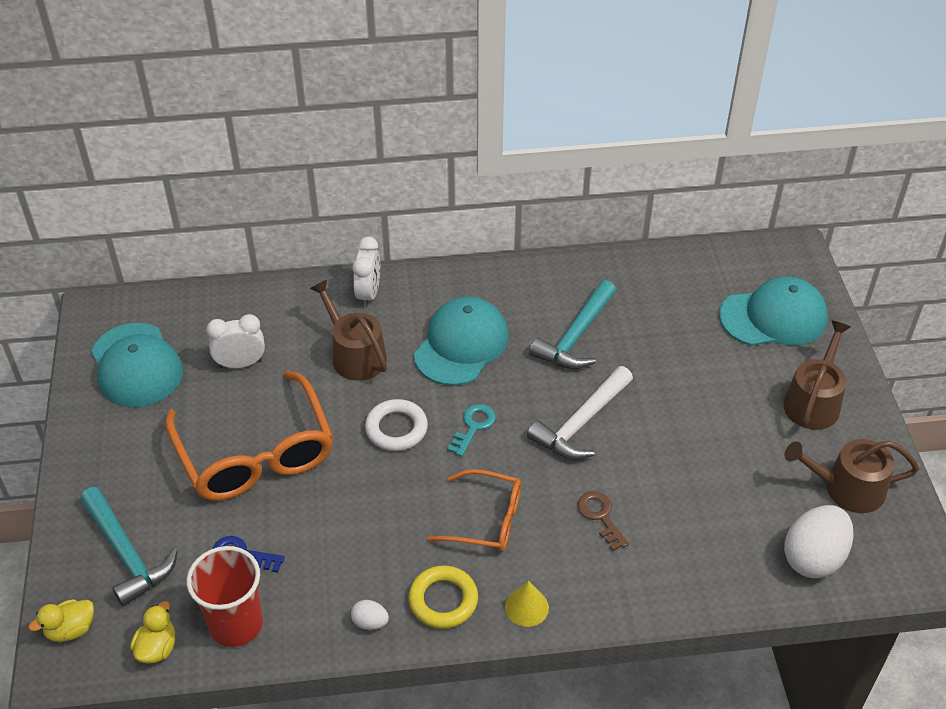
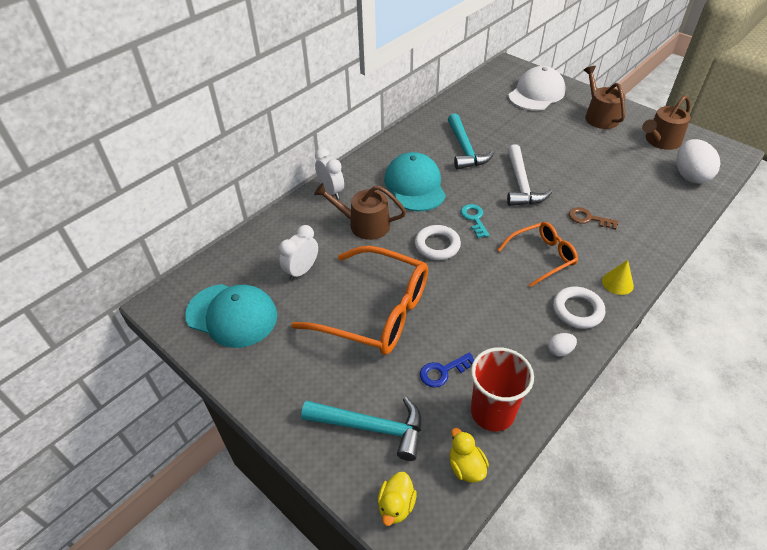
camera: 40 degrees left, 0 degrees up
(443, 600) = (577, 310): yellow ring -> white ring
(773, 317) = (536, 93): turquoise cap -> white cap

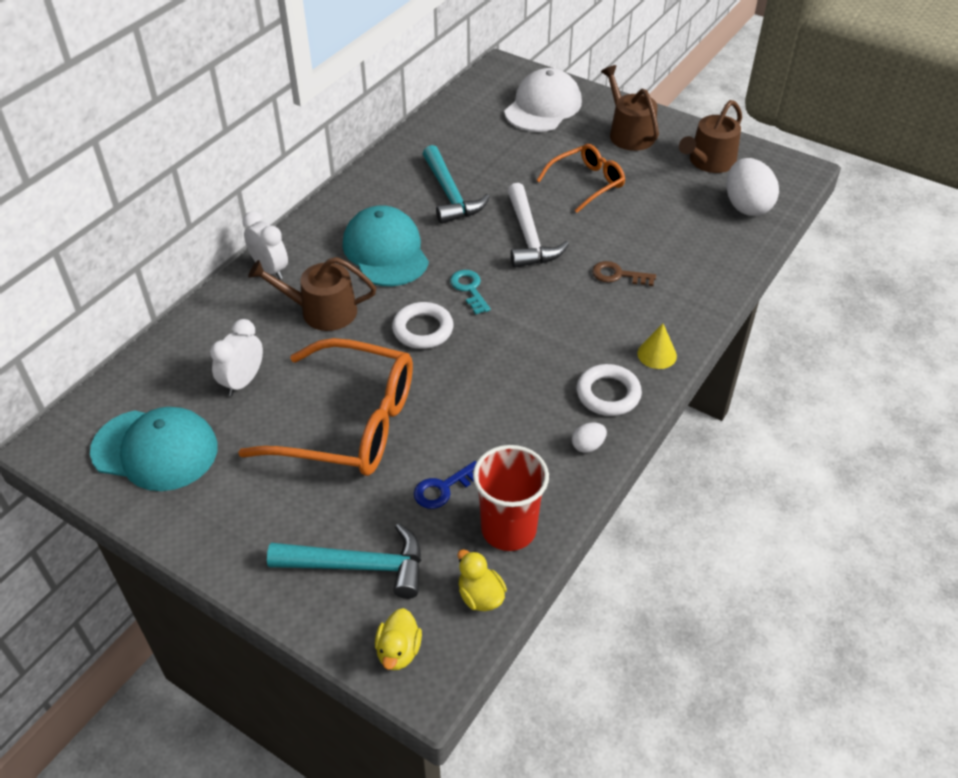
camera: 10 degrees left, 0 degrees up
(542, 257) = (561, 331): orange glasses -> orange glasses (587, 183)

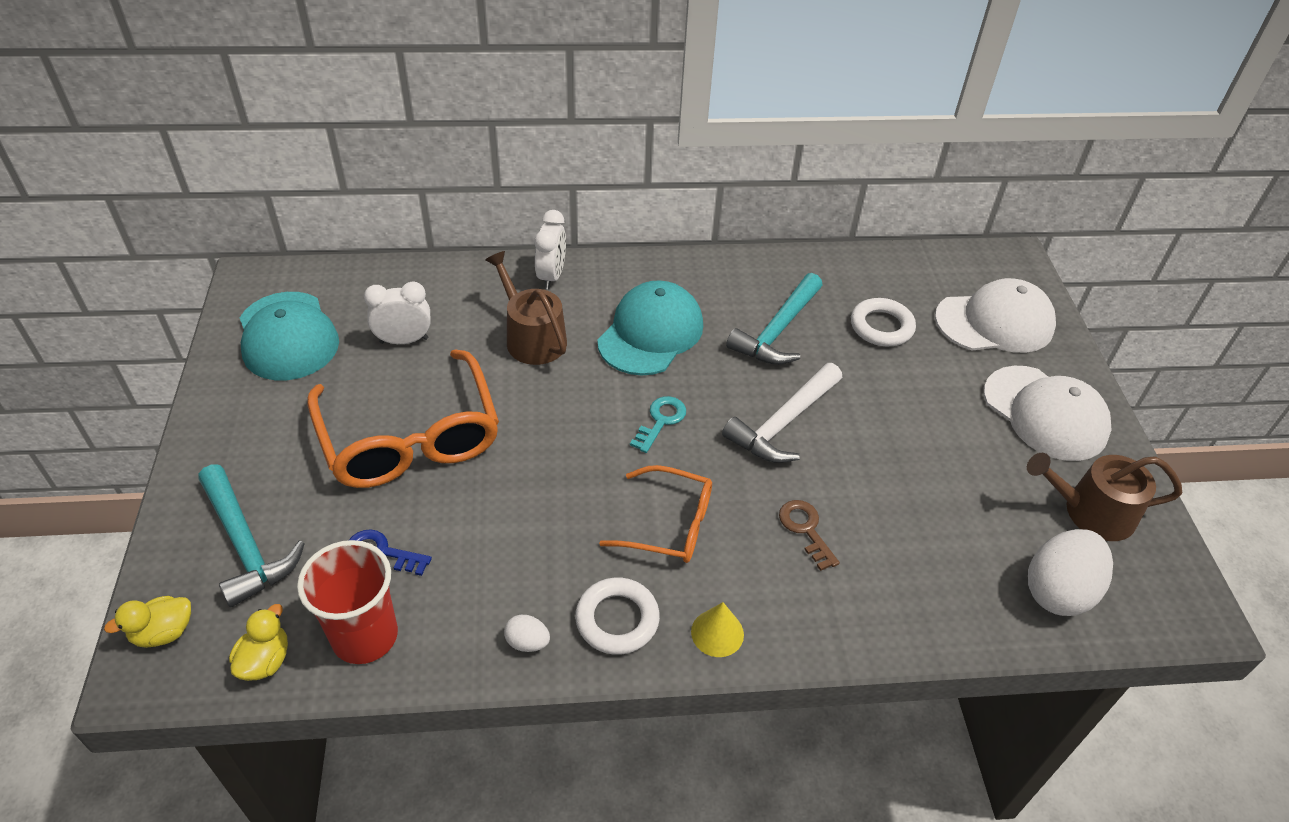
camera: 50 degrees right, 0 degrees up
(423, 329) = (573, 419): white ring -> white ring (881, 326)
(587, 183) = (920, 423): orange glasses -> orange glasses (670, 525)
(628, 133) = (1045, 413): brown watering can -> white cap

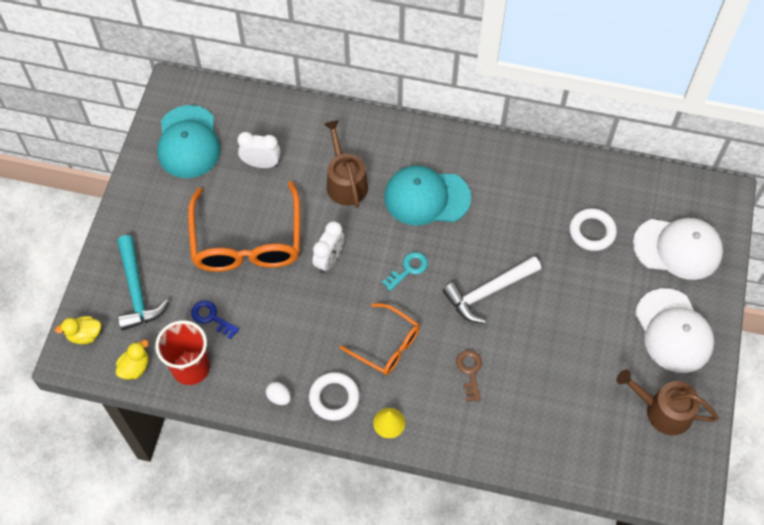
camera: 20 degrees right, 15 degrees up
(551, 276) = (374, 132): white clock -> white clock (329, 260)
(650, 333) = (426, 197): turquoise cap -> turquoise cap turned 135 degrees counterclockwise
(777, 331) = (515, 217): turquoise hammer -> none
(1058, 591) = (610, 456): white egg -> none

